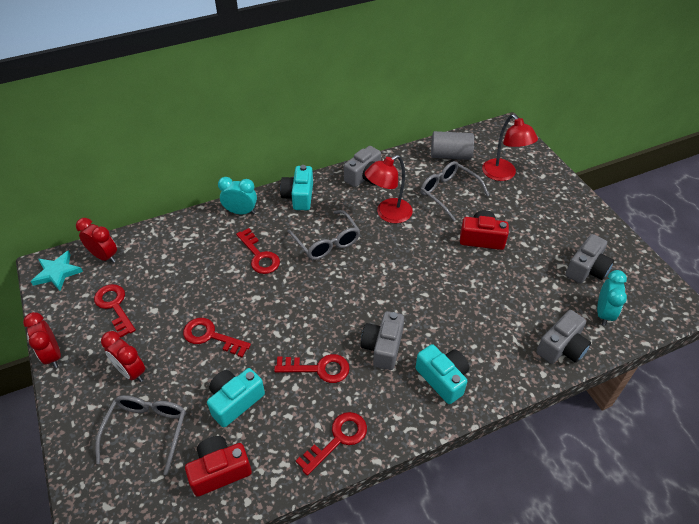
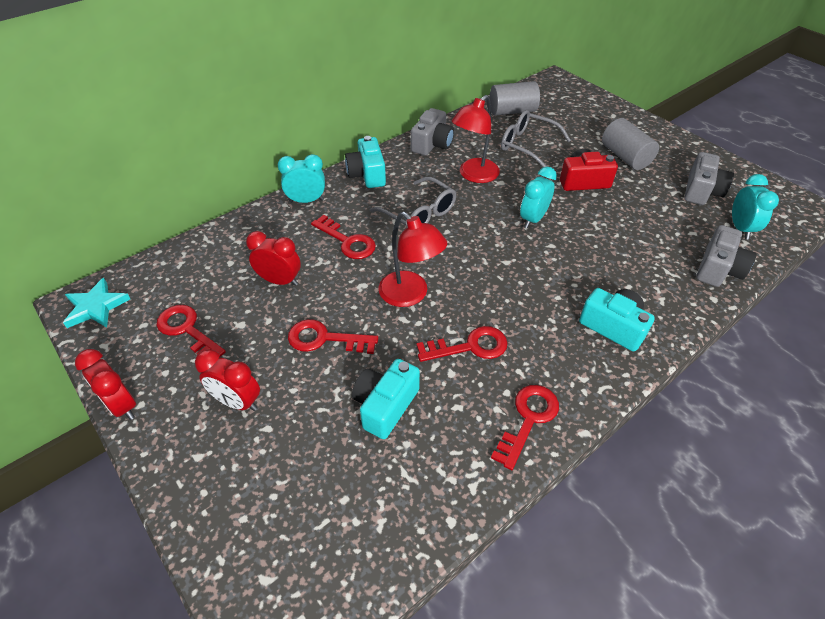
camera: 15 degrees left, 0 degrees up
(104, 256) = (153, 277): red clock -> red clock (280, 281)
(147, 430) = (285, 467): grey glasses -> none
(219, 471) = (400, 493): red camera -> none
(383, 347) = (532, 308): grey camera -> none
(420, 266) = (533, 219): none -> turquoise clock
(503, 174) = (574, 120): red lamp -> red lamp (410, 295)
(532, 221) = (625, 157): none -> grey cylinder

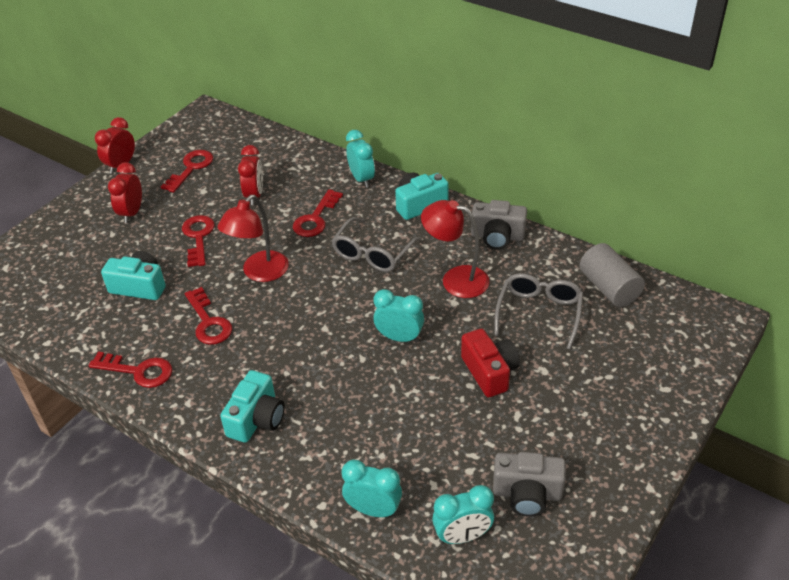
camera: 75 degrees right, 5 degrees down
(96, 307) = (203, 121): turquoise star -> none
(625, 157) = (565, 408): grey cylinder -> none
(718, 269) = (373, 510): grey camera -> turquoise clock

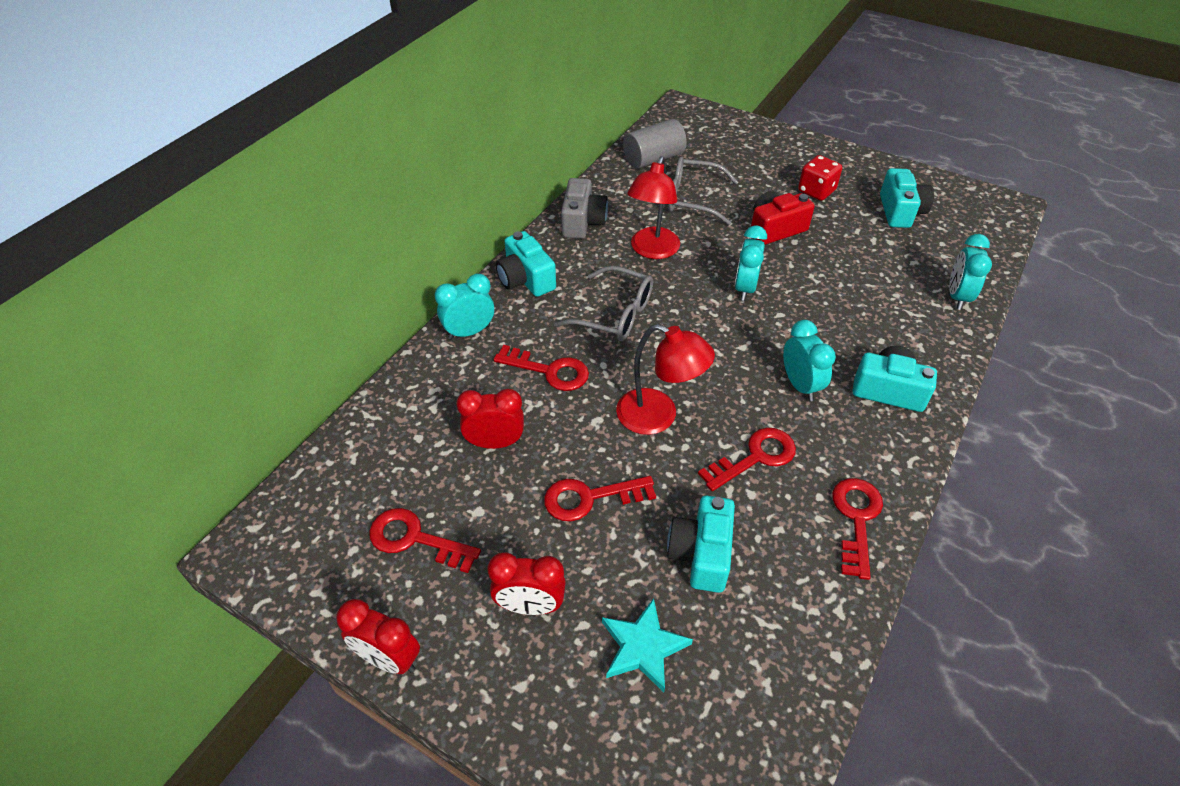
camera: 95 degrees left, 5 degrees up
(88, 257) = (643, 647): none -> turquoise star
(462, 536) = (957, 245): turquoise clock -> turquoise clock (800, 385)
(527, 493) = (900, 211): grey camera -> turquoise camera
(562, 419) = (816, 191): none -> red dice

